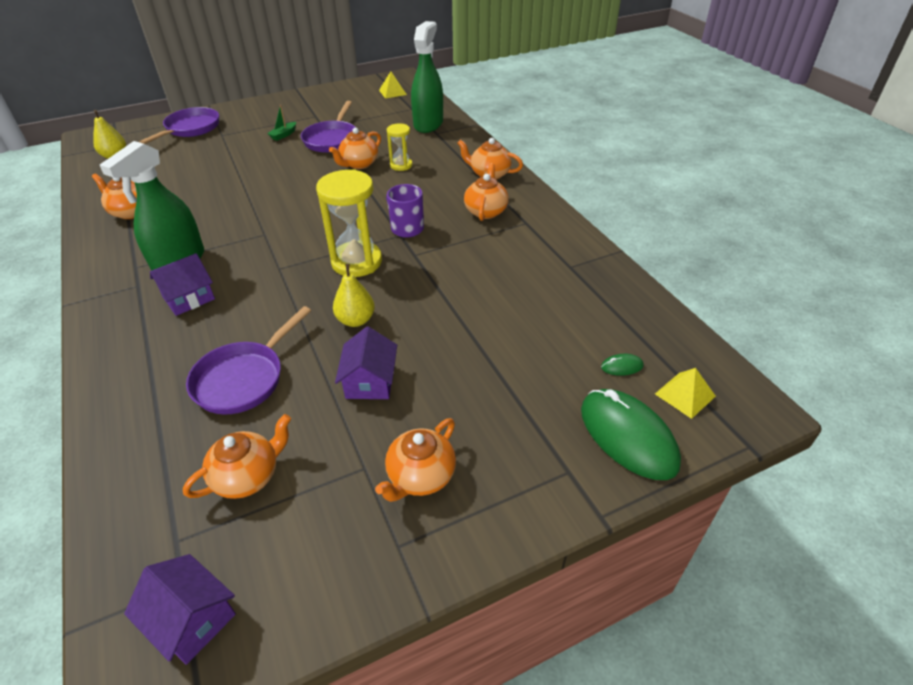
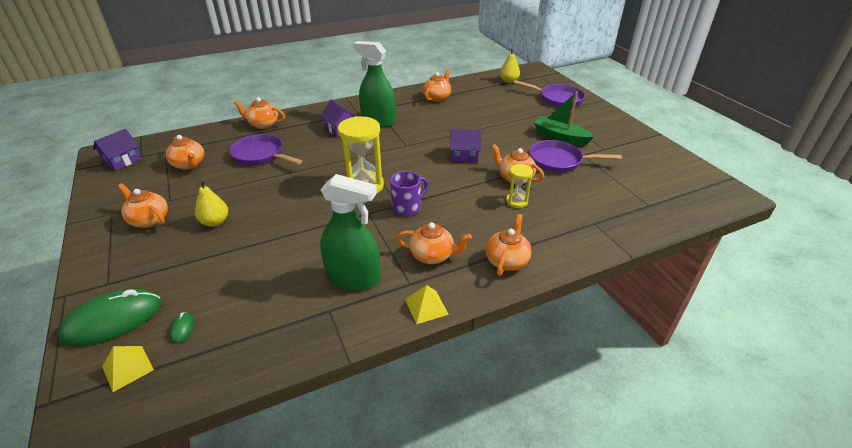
camera: 90 degrees right, 5 degrees down
(123, 400) = (263, 124): none -> orange teapot
(283, 135) = (560, 137): green boat -> green boat, size x1.95
(356, 320) = (297, 189): yellow pear -> yellow pear (215, 222)
(370, 381) = (235, 198): purple house -> purple house (464, 155)
(392, 92) = (686, 190): yellow pyramid -> yellow pyramid (426, 307)
(428, 124) = (614, 217): green spray bottle -> green spray bottle (353, 278)

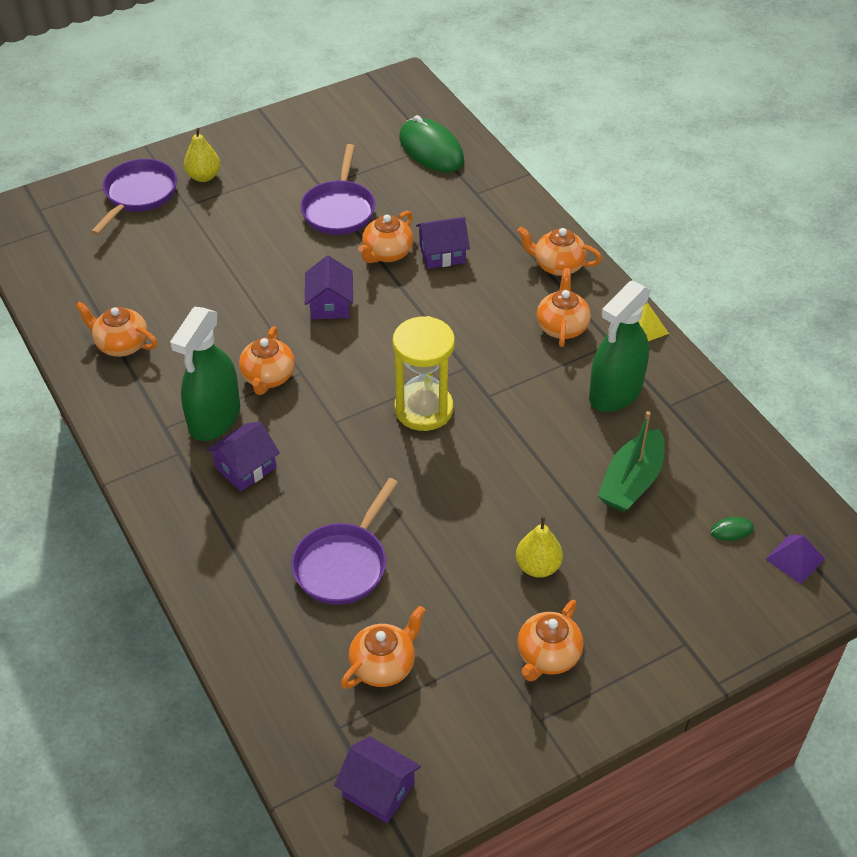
camera: 95 degrees left, 10 degrees up
(113, 320) = (740, 605): green mouse -> green mouse (431, 149)
(127, 368) = (795, 559): yellow pyramid -> purple pyramid
(263, 124) = (227, 594): orange teapot -> orange teapot (268, 377)
(353, 278) = (615, 392): green spray bottle -> green spray bottle turned 150 degrees counterclockwise
(407, 208) = (470, 357): purple mug -> none
(508, 81) = (56, 250): yellow pear -> yellow pear (204, 176)
(516, 201) = (442, 254): yellow hourglass -> purple house
(560, 137) = (271, 203): green boat -> green boat (631, 481)

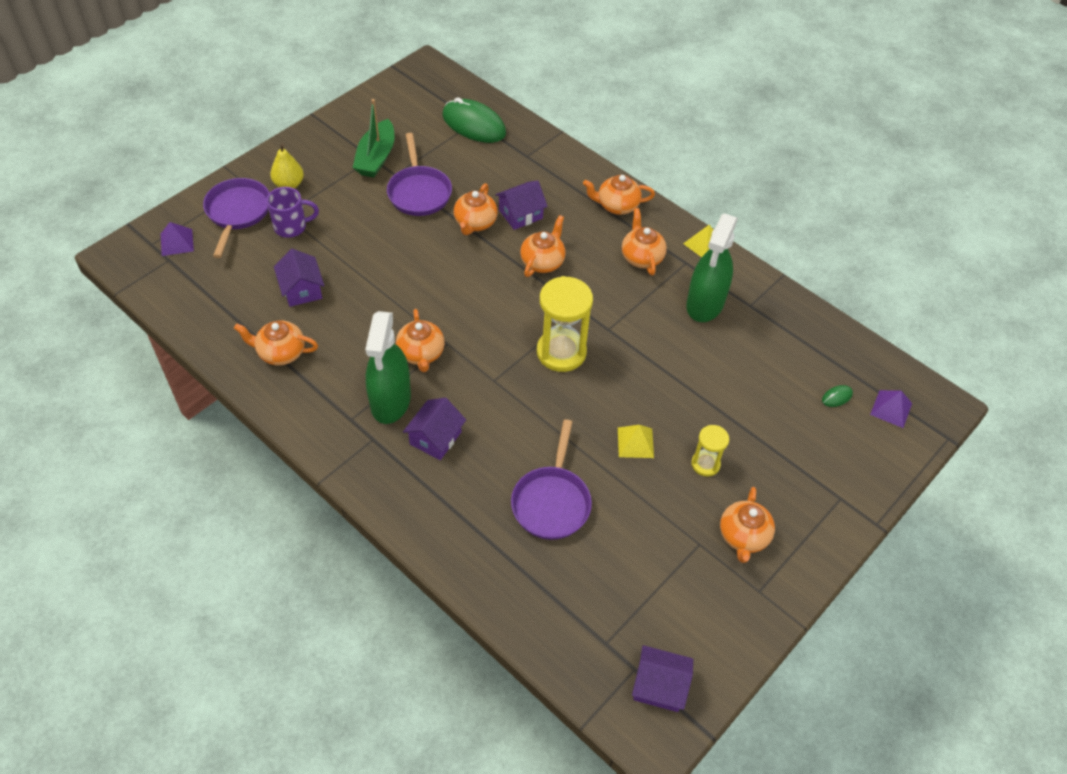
camera: 20 degrees left, 5 degrees up
(64, 213) = (177, 242): none -> purple pyramid
(188, 220) = (292, 227): none -> purple mug
(330, 304) = (446, 278): purple house -> purple house (302, 290)
(384, 665) = (620, 579): orange teapot -> orange teapot (542, 262)
(466, 524) = (635, 442): none -> yellow pyramid
(538, 566) = (705, 464): yellow pear -> yellow hourglass
(631, 481) = (747, 375): green boat -> green boat (376, 157)

